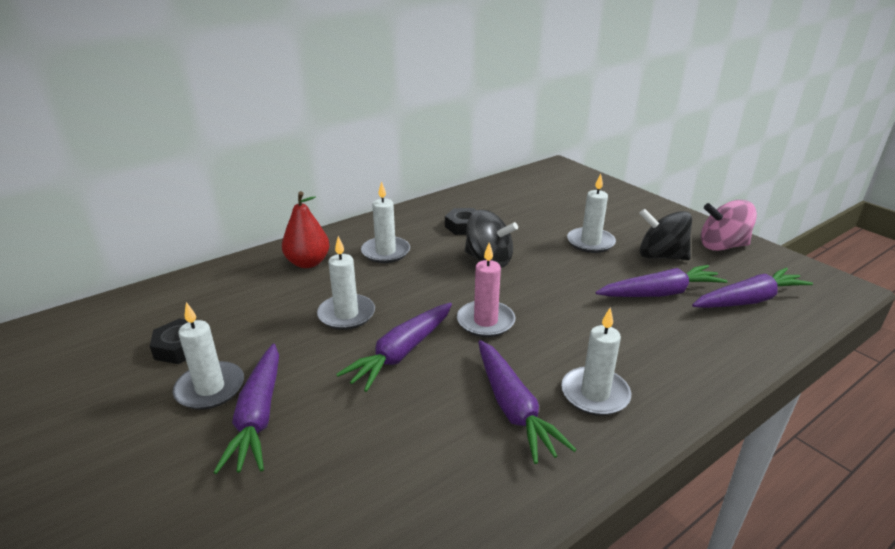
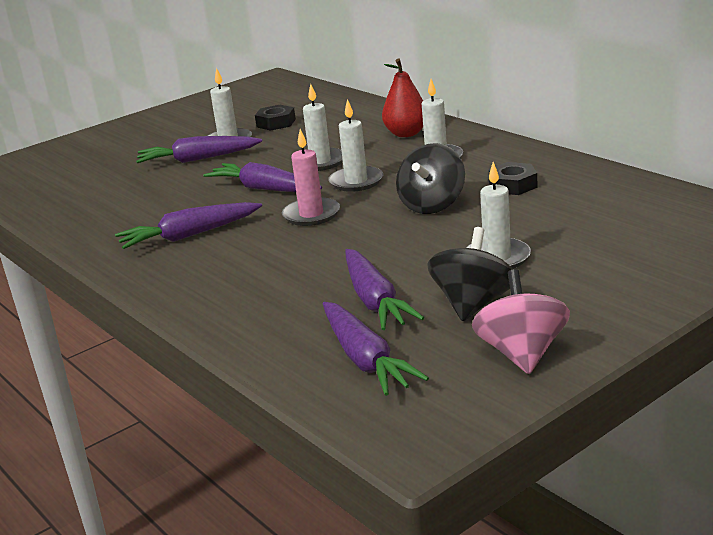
camera: 90 degrees right, 5 degrees down
(595, 394) = (200, 266): white candle -> white candle (356, 182)

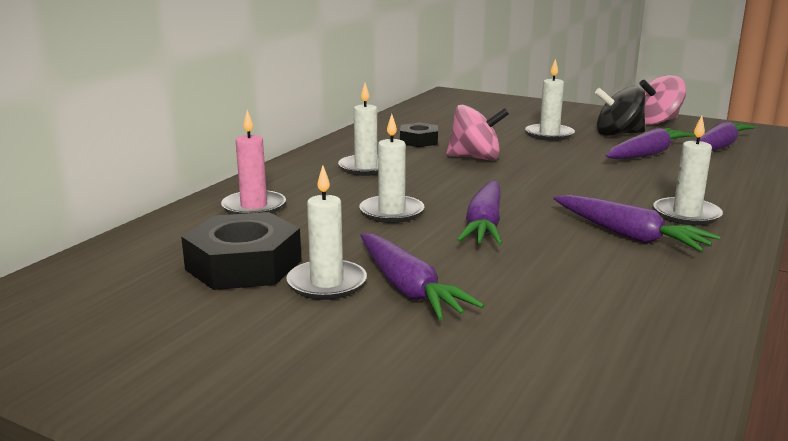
camera: 115 degrees left, 5 degrees down
(276, 123) = (244, 265): black nut -> black nut, size x1.75
(311, 215) = (530, 193): pink candle -> pink candle (254, 207)
(356, 182) = (440, 189): white candle -> white candle (686, 214)
(406, 134) = (293, 187): red pear -> none
(432, 205) = (475, 158): black spinning top -> pink spinning top

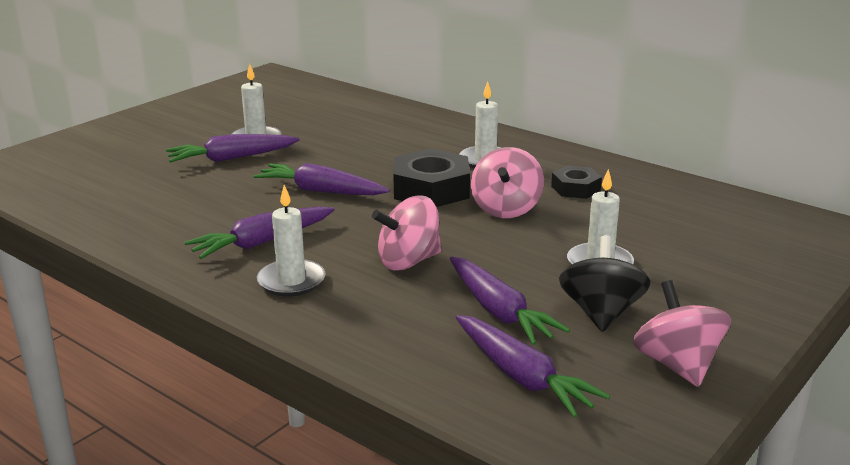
camera: 100 degrees right, 5 degrees up
(244, 265) = (299, 121): black nut -> black nut (431, 189)
(254, 207) = (400, 123): pink candle -> none
(391, 212) = (367, 163): white candle -> none
(603, 180) = (408, 261): none -> pink spinning top

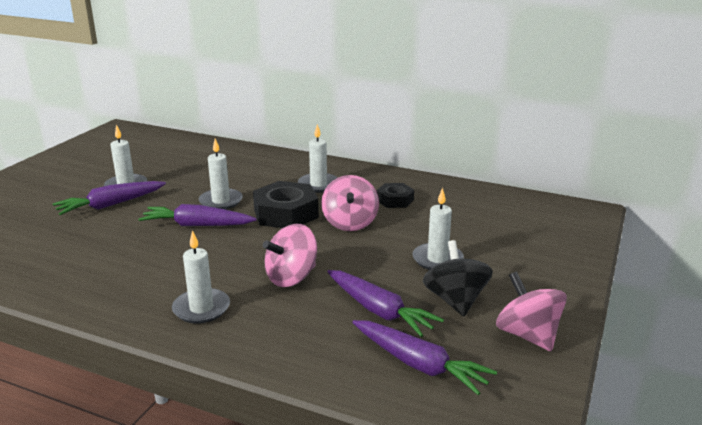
camera: 15 degrees left, 0 degrees up
(262, 242) = (163, 277): purple carrot -> none
(358, 167) = (221, 201): none -> white candle

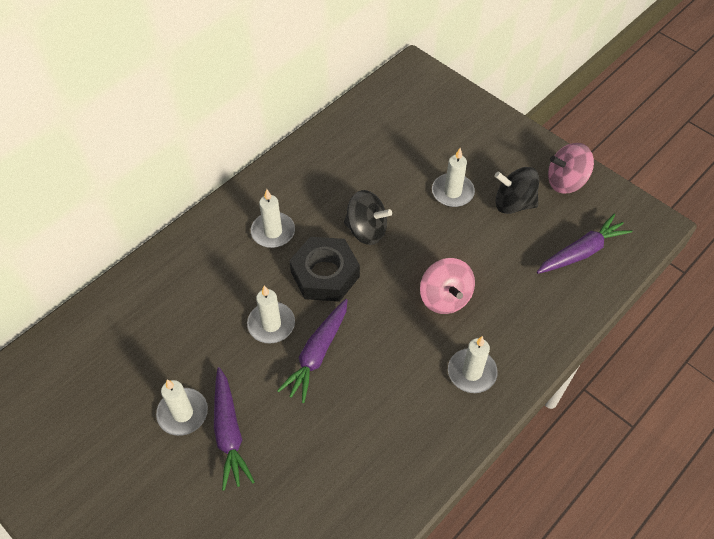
camera: 70 degrees left, 30 degrees up
(350, 223) = (366, 230): pink spinning top -> black spinning top
(379, 311) = (512, 253): purple carrot -> none
(395, 200) = (336, 183): black nut -> none

